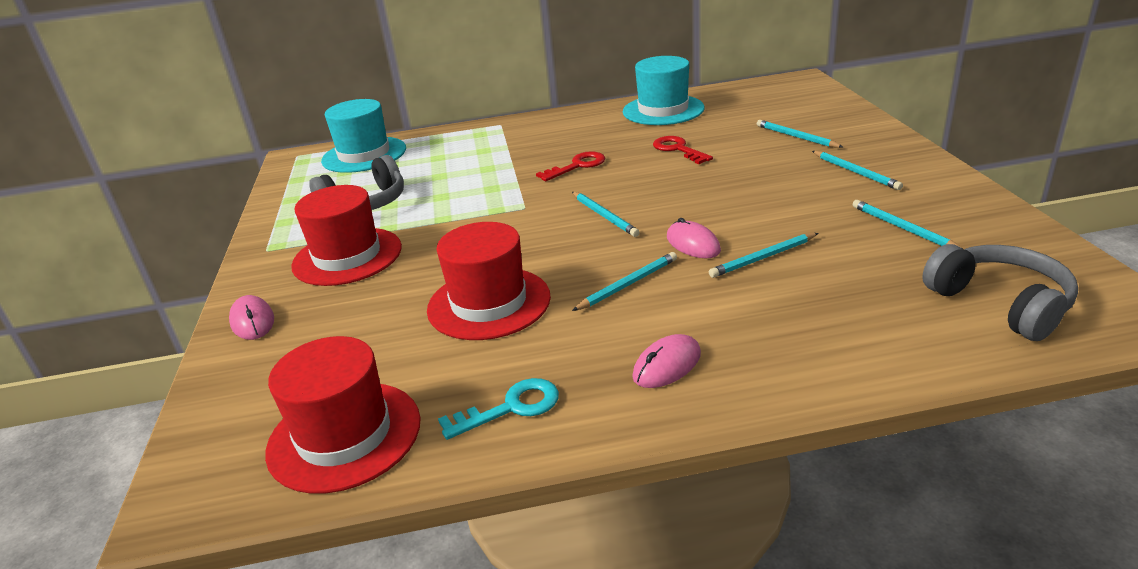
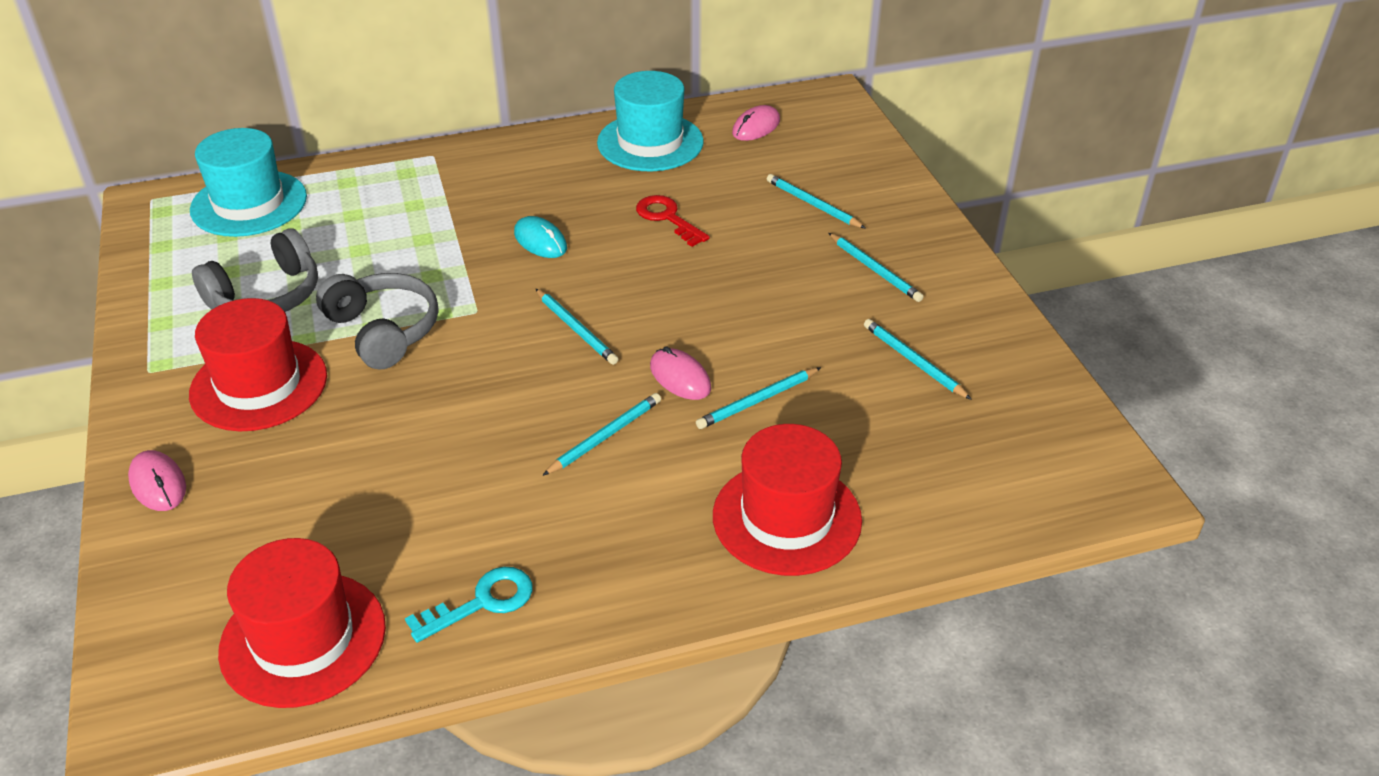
camera: 10 degrees left, 10 degrees up
(489, 303) = (445, 461): red hat -> red hat (786, 518)
(577, 166) = (540, 241): red key -> turquoise mouse
(667, 365) = (646, 548): pink mouse -> pink mouse (756, 127)
(1000, 304) = (992, 470): grey headphones -> grey headphones (383, 331)

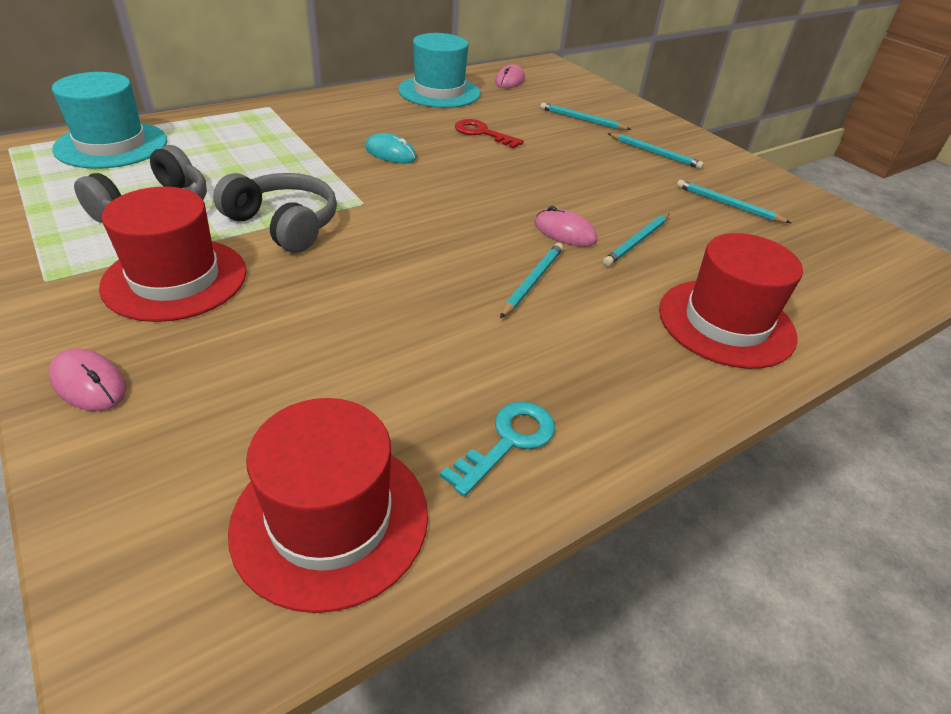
camera: 20 degrees left, 0 degrees up
(576, 329) = (457, 207): turquoise pencil -> none

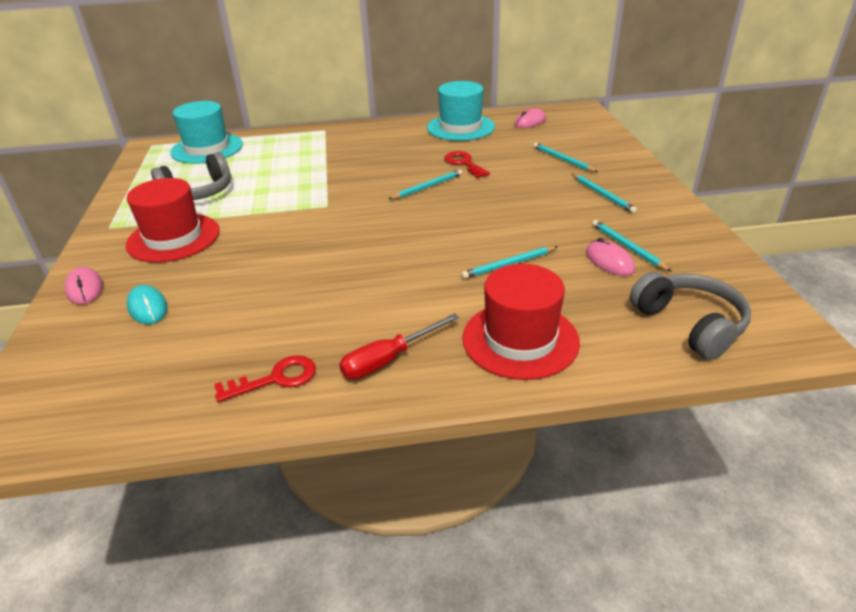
camera: 30 degrees right, 5 degrees down
(284, 224) = (263, 213): grey headphones -> grey headphones (689, 324)
(330, 519) = (137, 392): red hat -> none
(390, 153) = (378, 172): turquoise mouse -> turquoise mouse (148, 307)
(508, 441) = (276, 379): turquoise key -> red key
(532, 281) = (394, 279): turquoise pencil -> turquoise pencil (427, 187)
(564, 232) = (455, 248): pink mouse -> pink mouse (609, 261)
(617, 380) = (388, 359): none -> red screwdriver

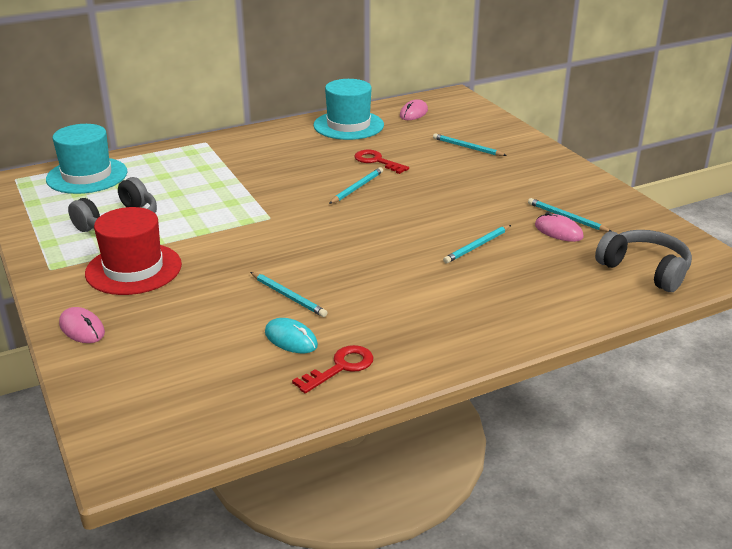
camera: 20 degrees left, 5 degrees down
(148, 307) = (166, 334): turquoise mouse -> turquoise mouse (291, 339)
(388, 359) = (426, 336): red screwdriver -> none
(520, 339) = (523, 302): red hat -> none
(603, 195) = (521, 176): turquoise pencil -> turquoise pencil (288, 296)

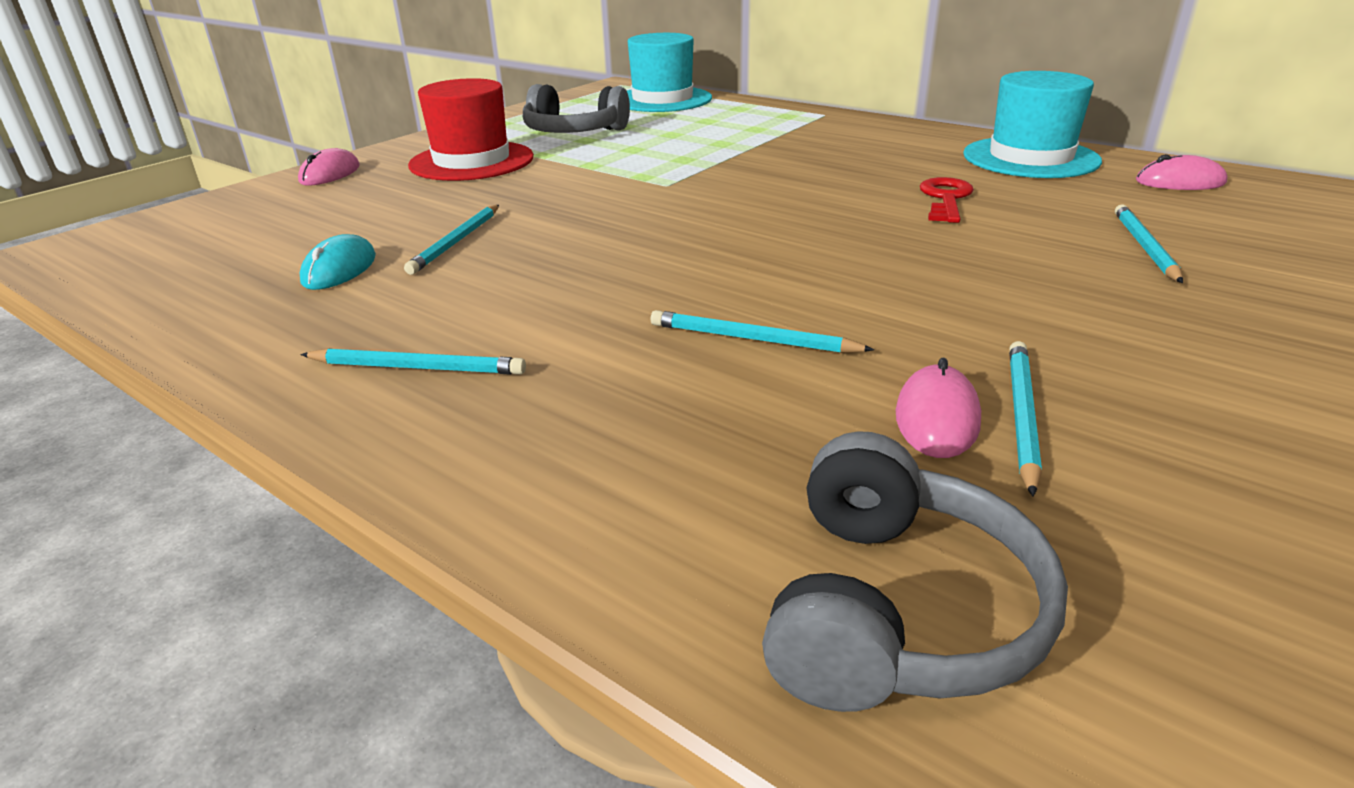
camera: 65 degrees right, 0 degrees up
(340, 367) = (267, 317): red key -> none
(357, 188) = (832, 207): turquoise pencil -> turquoise pencil (417, 367)

